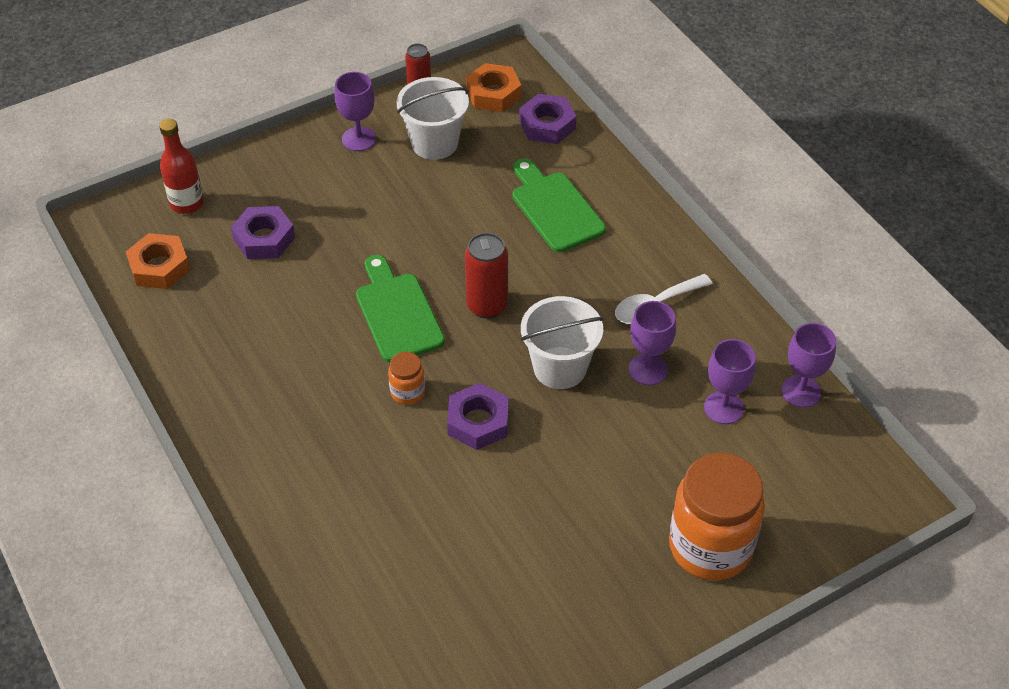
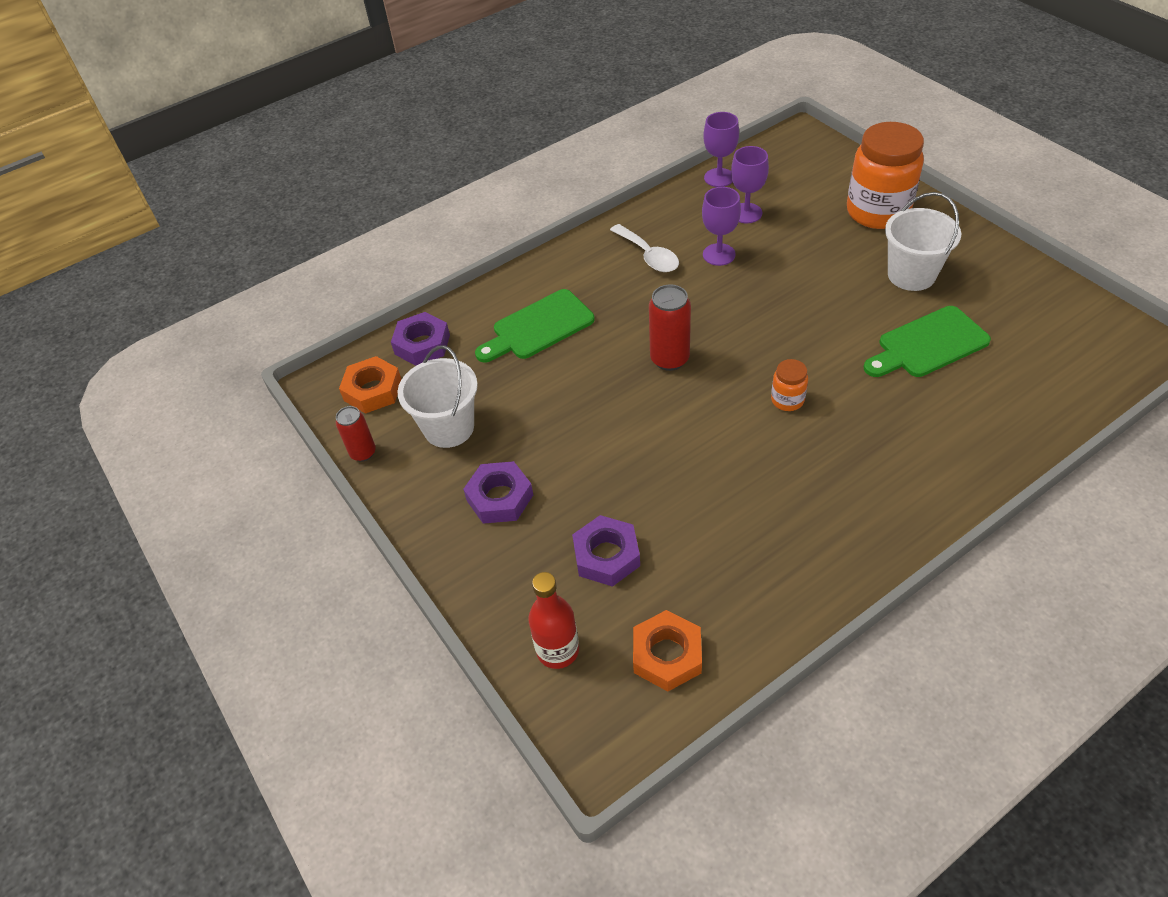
camera: 90 degrees left, 0 degrees up
(359, 139) = (442, 495): purple goblet -> none
(397, 313) = (692, 422): green cutting board -> green cutting board (928, 344)
(478, 421) = (805, 348): purple nut -> purple nut (499, 498)
(560, 368) = (731, 305): white bucket -> white bucket (911, 275)

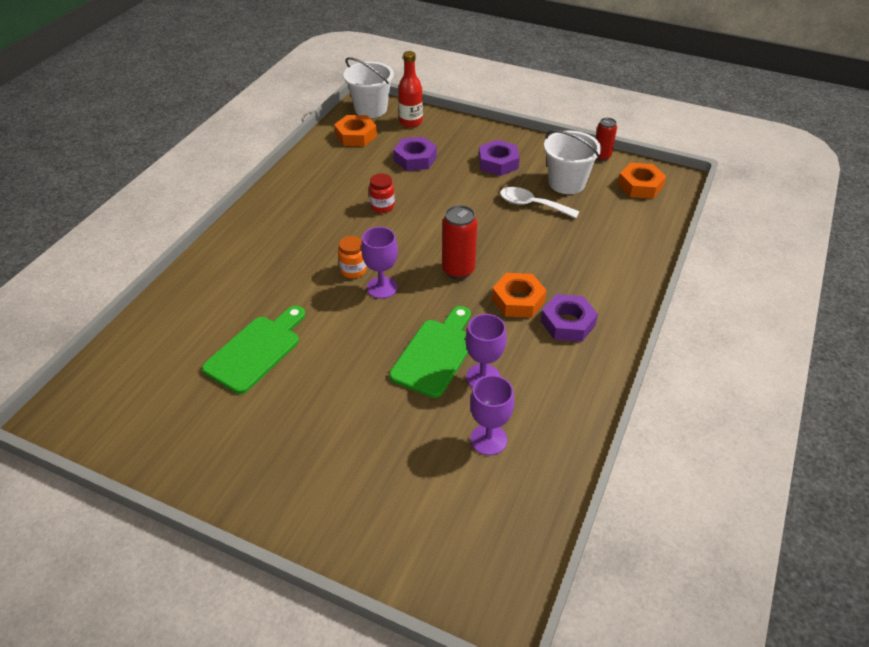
camera: 145 degrees right, 5 degrees down
(422, 344) = (645, 221): purple nut -> purple nut (567, 323)
(538, 327) = (576, 260): green cutting board -> green cutting board (435, 354)
(634, 307) = (518, 300): none -> orange nut
(648, 255) = (546, 353): white spoon -> white spoon (532, 205)
(704, 482) = (382, 206): none -> red jar
(719, 178) = (551, 483): purple goblet -> purple goblet (382, 287)
(877, 212) = (347, 496): orange jar -> none
(911, 275) = (287, 420): white bucket -> white bucket (370, 109)

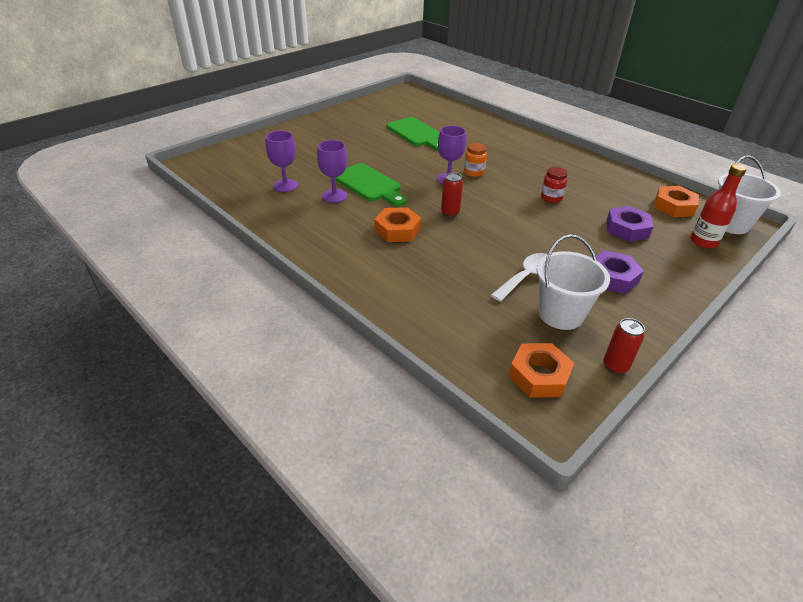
camera: 110 degrees right, 5 degrees down
(458, 270) = (450, 213): red can -> red can, size x0.66
(567, 323) = (356, 245): purple nut -> none

